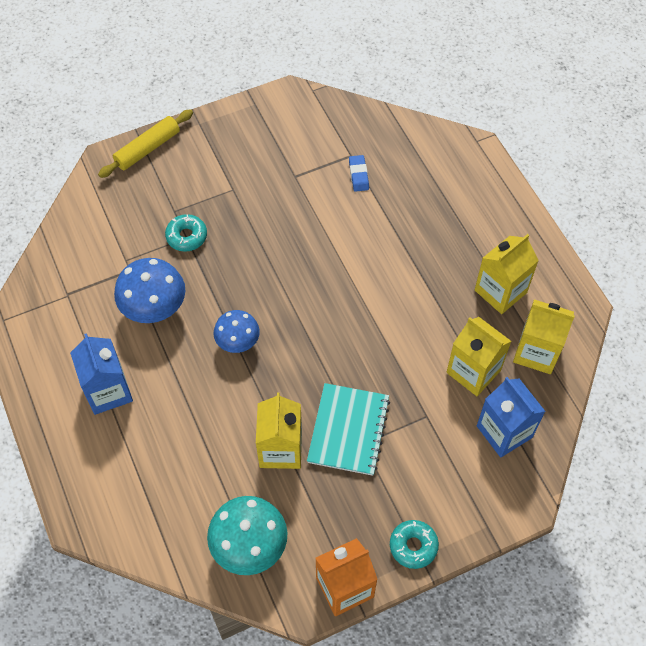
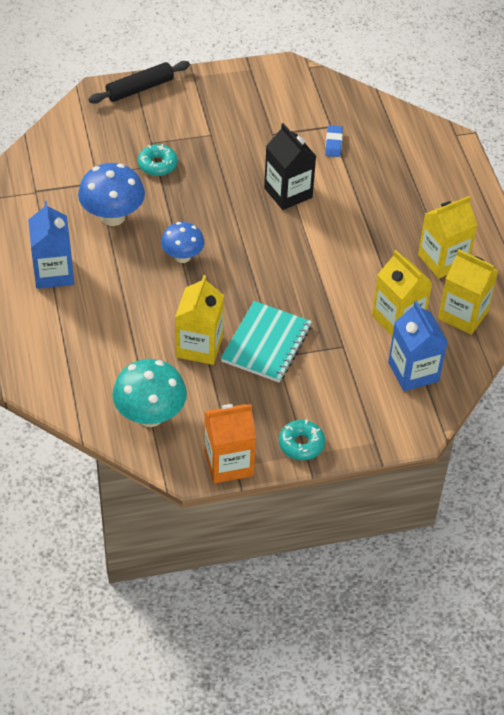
camera: 10 degrees right, 10 degrees down
(147, 149) = (140, 88): yellow rolling pin -> black rolling pin
(327, 243) = (288, 193): none -> black carton

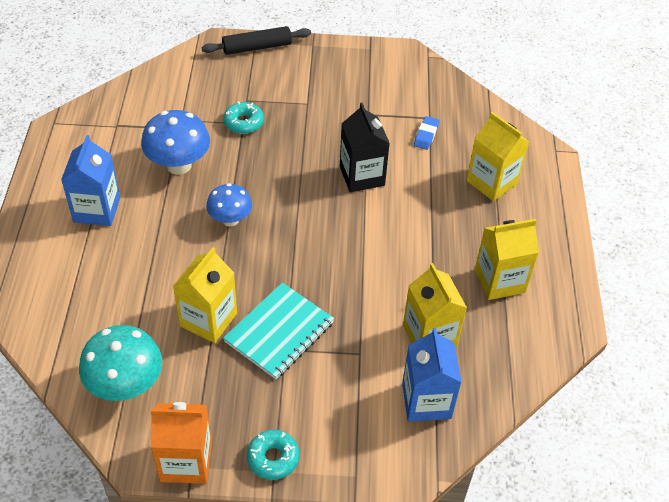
camera: 15 degrees right, 0 degrees up
(463, 315) = (503, 347): yellow carton -> yellow carton (492, 182)

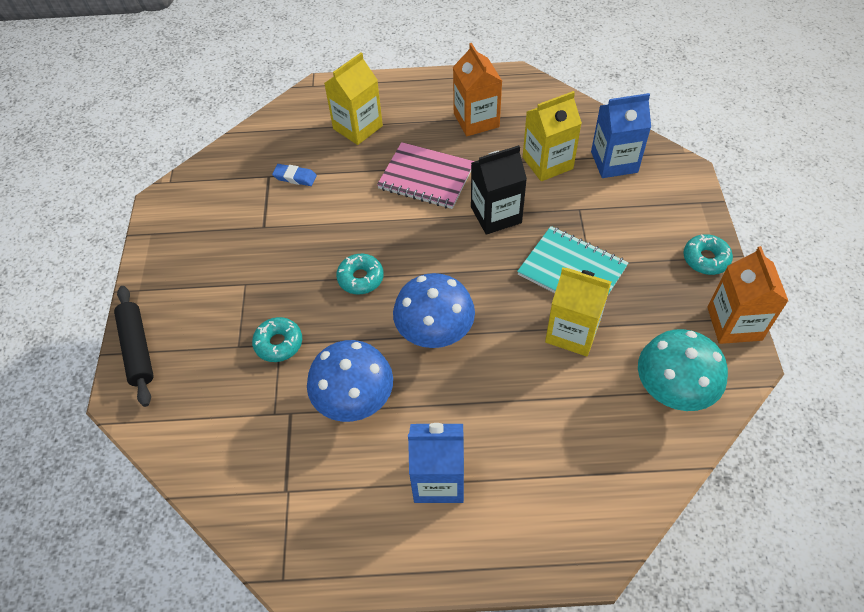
camera: 90 degrees left, 5 degrees up
(230, 220) = (435, 333): blue mushroom -> blue mushroom, size x1.55
(299, 175) = (360, 278): none -> turquoise donut
(362, 176) = (358, 225): black carton -> black carton (496, 215)
(417, 230) = (426, 177): none -> pink notebook
(500, 280) = (476, 120): yellow carton -> orange carton

